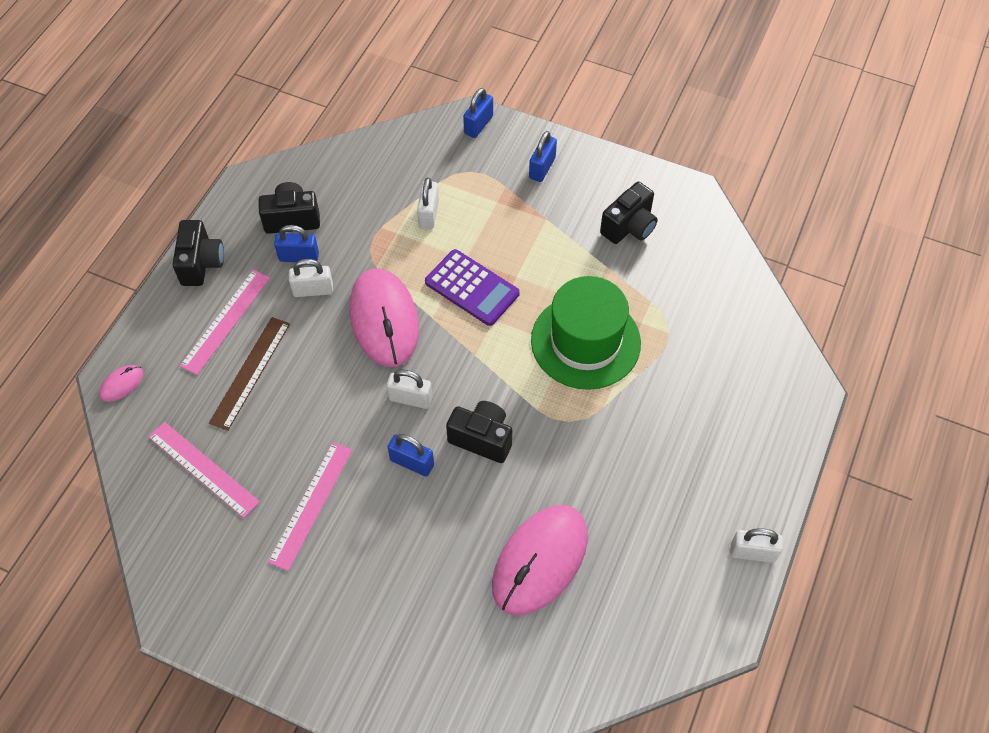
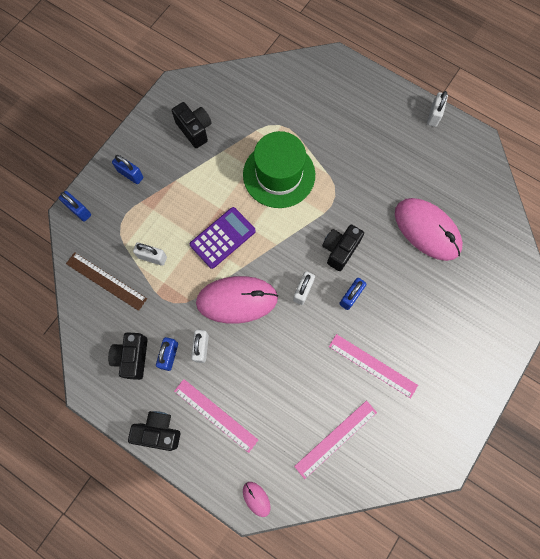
camera: 80 degrees left, 15 degrees up
(250, 372) = (263, 399): brown ruler -> brown ruler (106, 281)

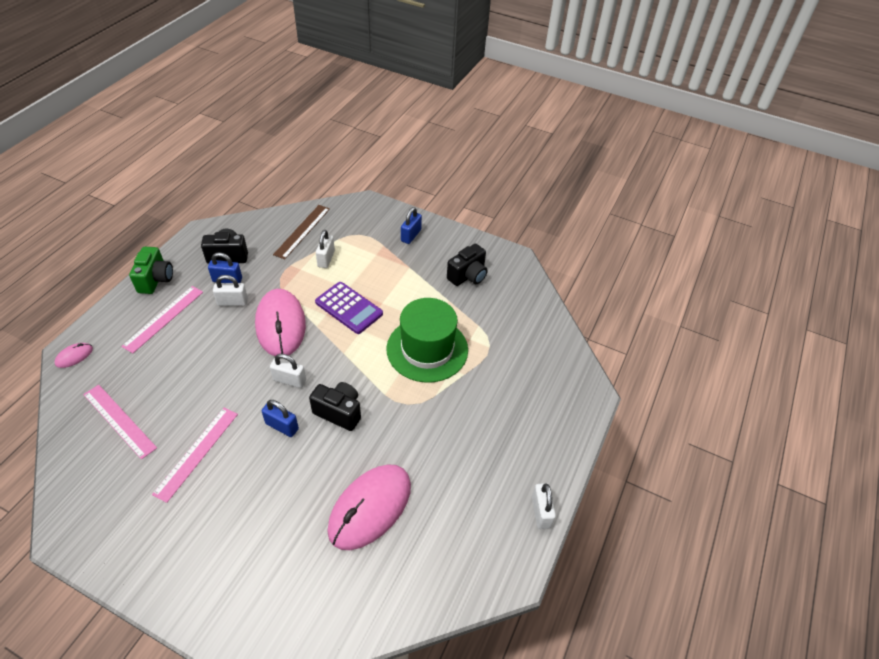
camera: 80 degrees right, 25 degrees down
(79, 210) = (370, 207): blue padlock -> none
(159, 431) = (156, 280): black camera -> green camera
(434, 115) = (541, 512): white padlock -> white padlock turned 75 degrees clockwise

